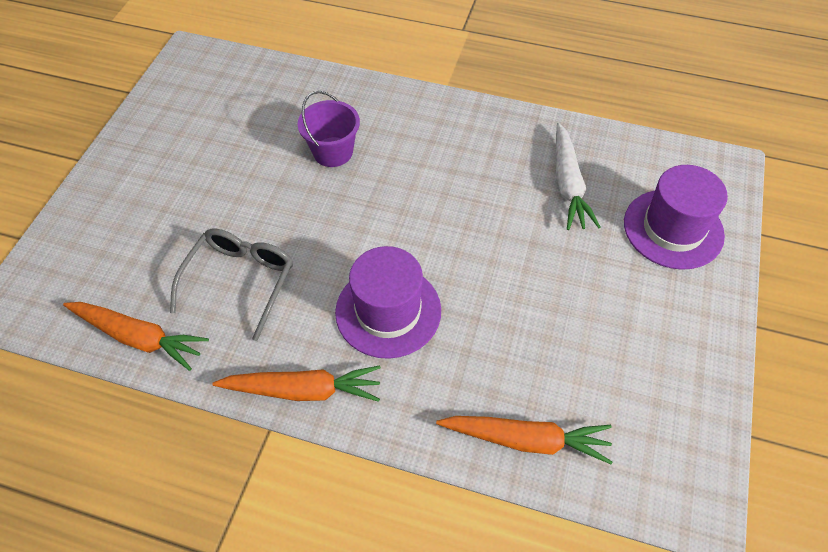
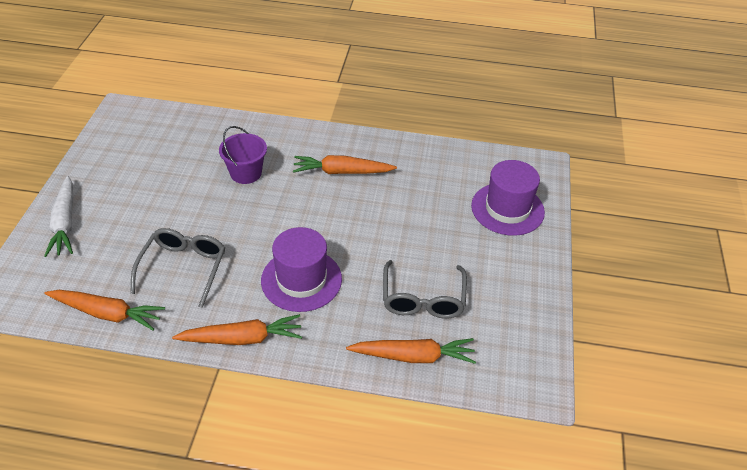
camera: 10 degrees left, 10 degrees down
(456, 158) = (342, 172): none -> orange carrot
(547, 353) = (423, 298): none -> grey glasses
(568, 184) = (428, 184): white carrot -> white carrot (65, 223)

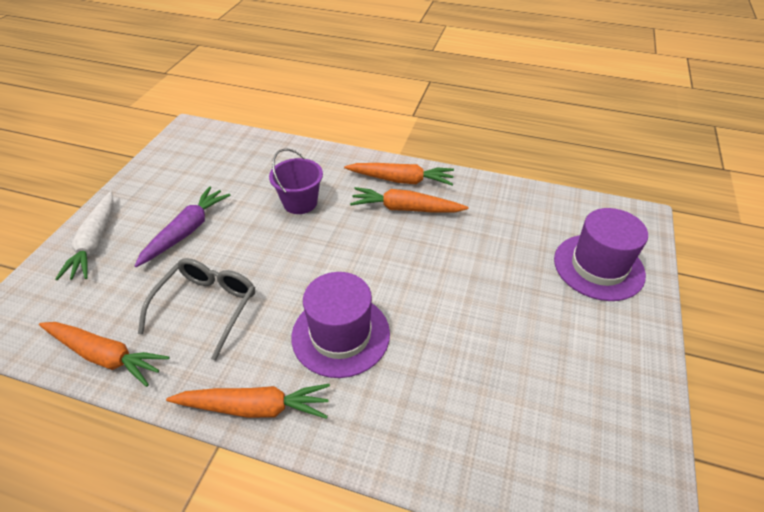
camera: 10 degrees right, 0 degrees up
(147, 206) = (186, 231): none -> purple carrot
(413, 356) = (471, 460): orange carrot -> orange carrot (401, 180)
(423, 298) = (489, 375): grey glasses -> none

